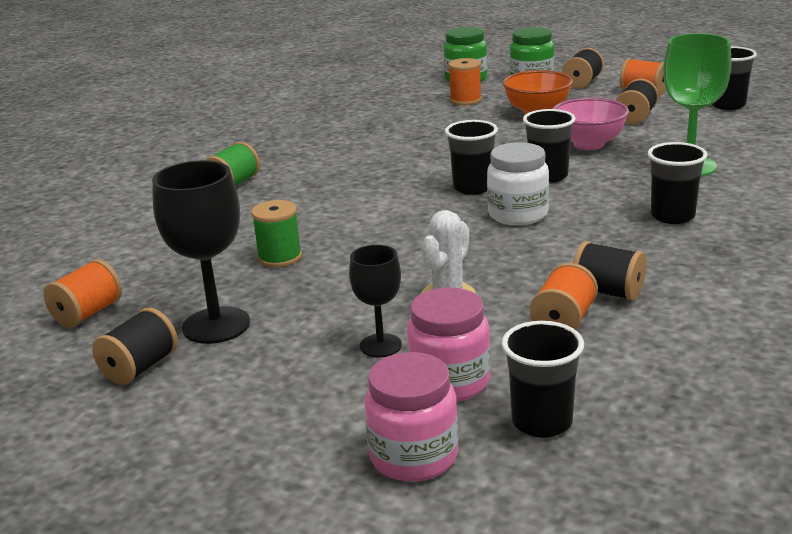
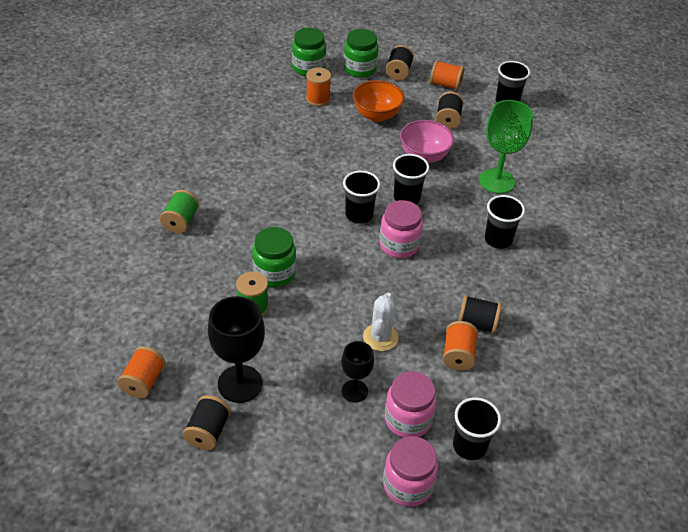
camera: 20 degrees left, 20 degrees up
(327, 230) = (274, 273): none -> green jar
(518, 215) = (399, 245): white jar -> pink jar

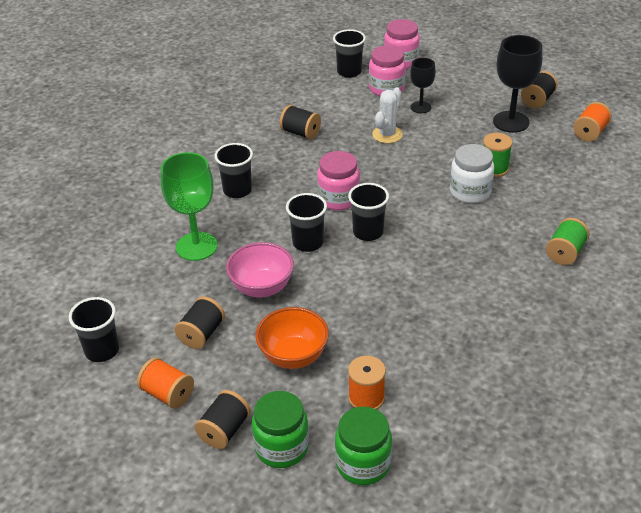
camera: 160 degrees left, 5 degrees down
(274, 273) = (470, 192): green jar -> white jar
(458, 355) = (328, 116): orange spool -> none

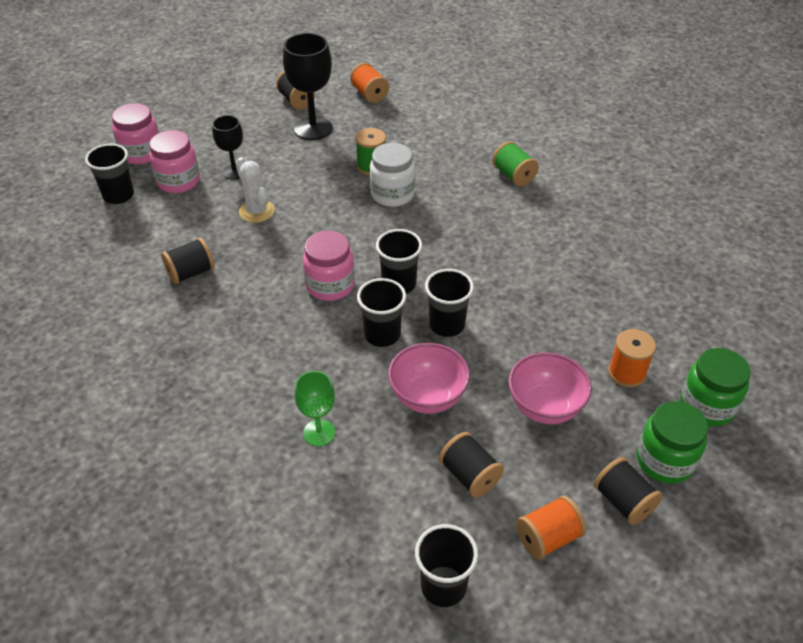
camera: 65 degrees left, 5 degrees up
(196, 246) = (319, 433): green goblet -> green goblet, size x0.59
(237, 190) = (247, 362): black cup -> black cup (447, 325)
(293, 356) = (545, 407): orange bowl -> pink bowl

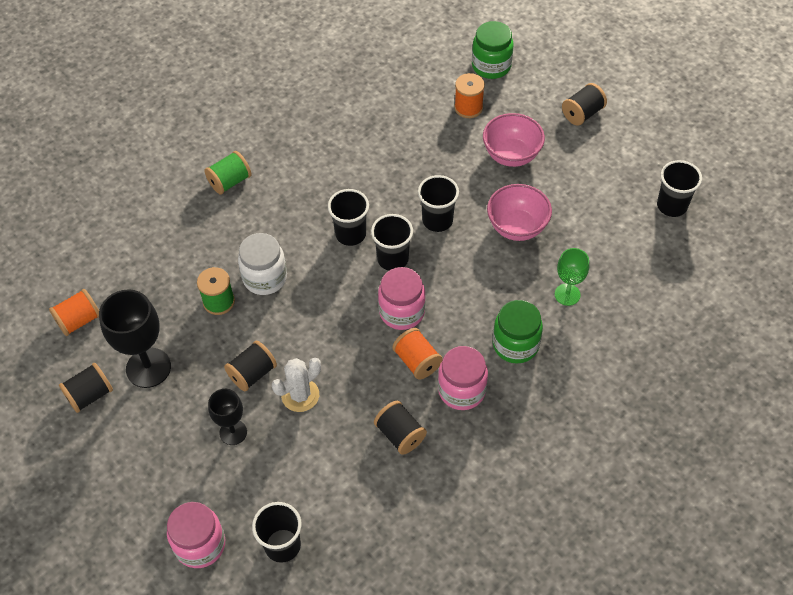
camera: 95 degrees left, 10 degrees up
(178, 181) = (253, 487): pink jar -> pink jar (461, 390)
(382, 335) = (456, 265): black cup -> black cup (350, 234)
(469, 475) = (582, 197): black spool -> black spool (252, 374)
(548, 538) = (620, 153): orange spool -> orange spool (417, 361)
(665, 461) = (544, 91): green jar -> green jar (515, 344)

